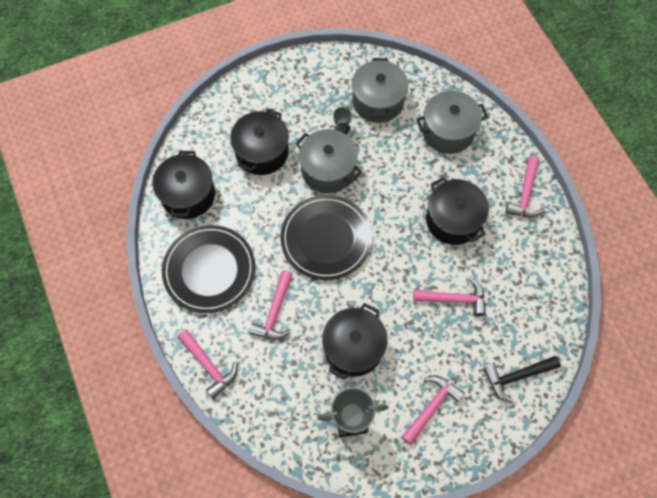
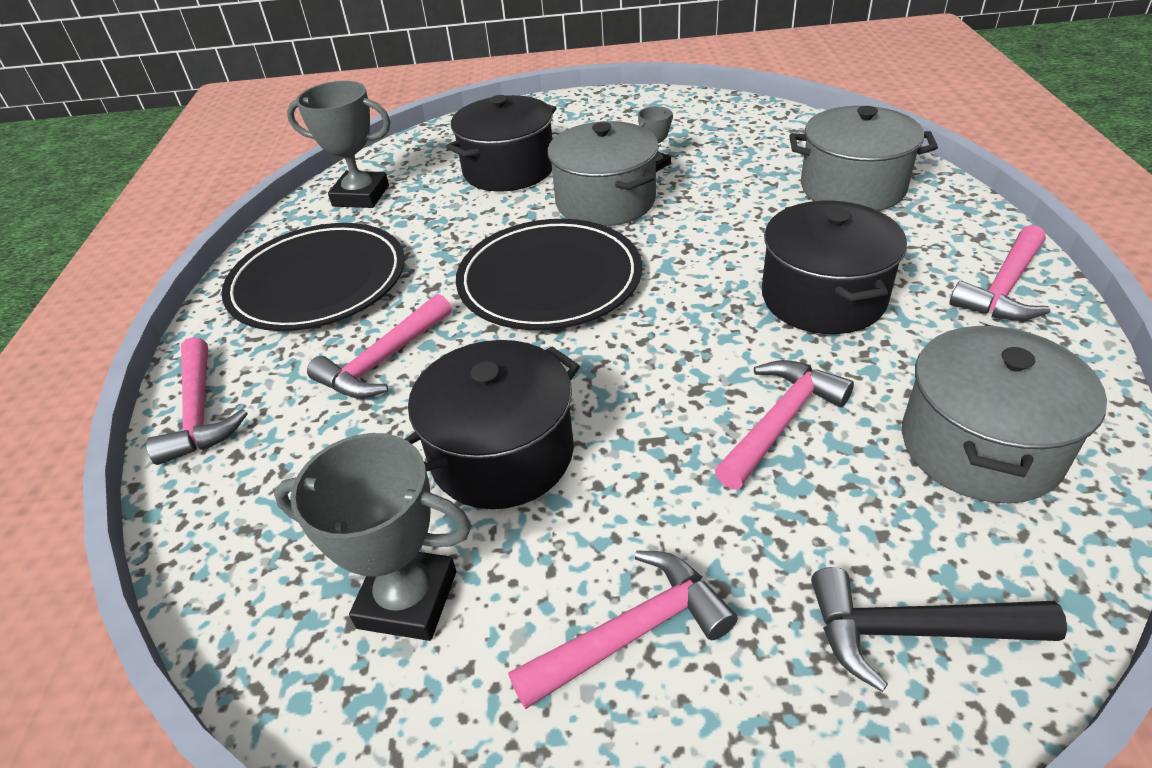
camera: 25 degrees right, 25 degrees down
(188, 195) = (361, 196): black pot -> grey trophy
(378, 101) = (734, 143): grey pot -> grey pot (980, 446)
(454, 299) = (780, 422): pink hammer -> pink hammer turned 75 degrees counterclockwise

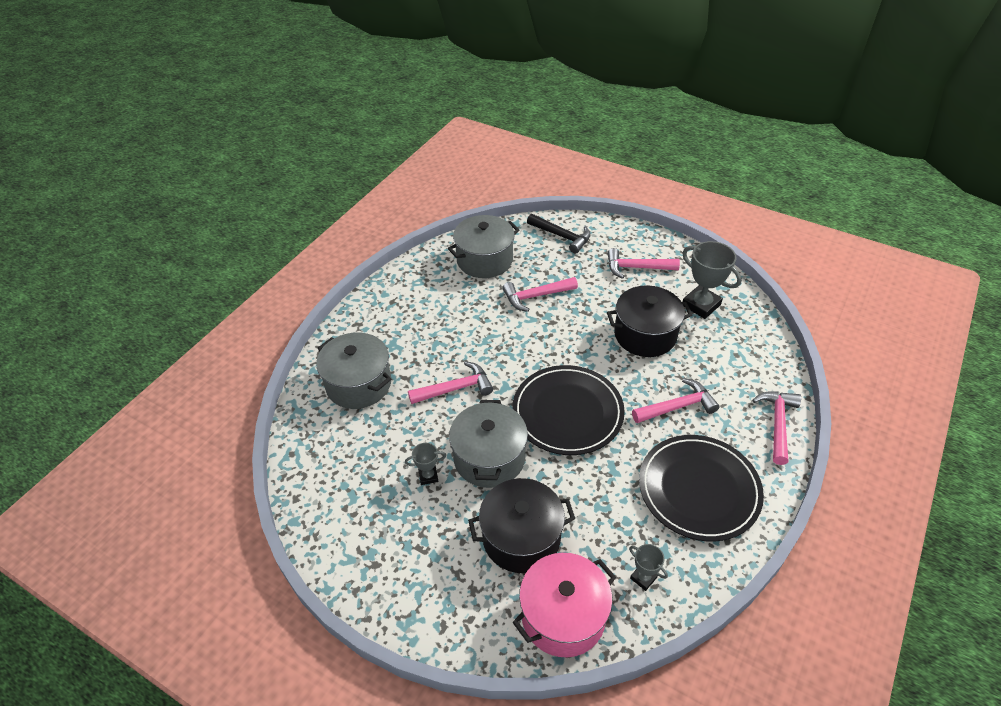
camera: 150 degrees left, 5 degrees up
(361, 196) = (643, 578): grey trophy -> grey trophy, size x0.51
(429, 150) = (563, 616): none -> pink pot
(823, 298) = (459, 332): black pot -> none
(1004, 288) = (390, 298): pink hammer -> pink hammer (455, 388)

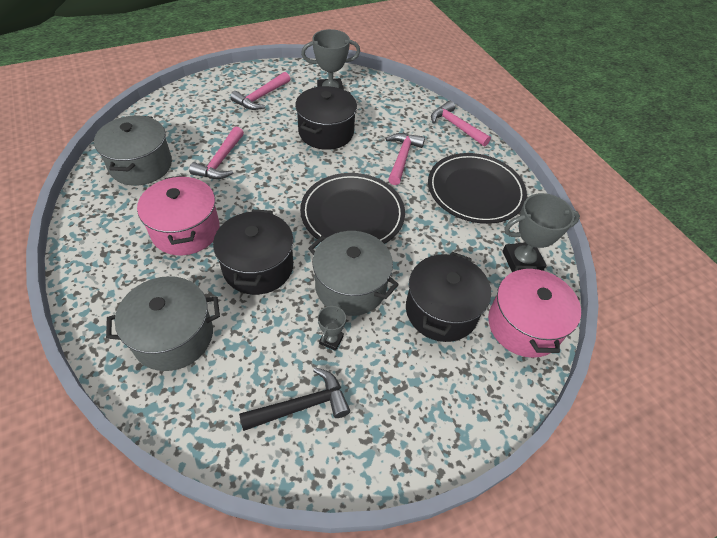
camera: 60 degrees left, 5 degrees up
(450, 326) = (185, 230): none -> pink pot
(455, 388) = (258, 267): pink hammer -> black pot
(562, 236) = (179, 110): black hammer -> black hammer (302, 406)
(643, 578) = (522, 261): grey trophy -> grey trophy, size x1.94

